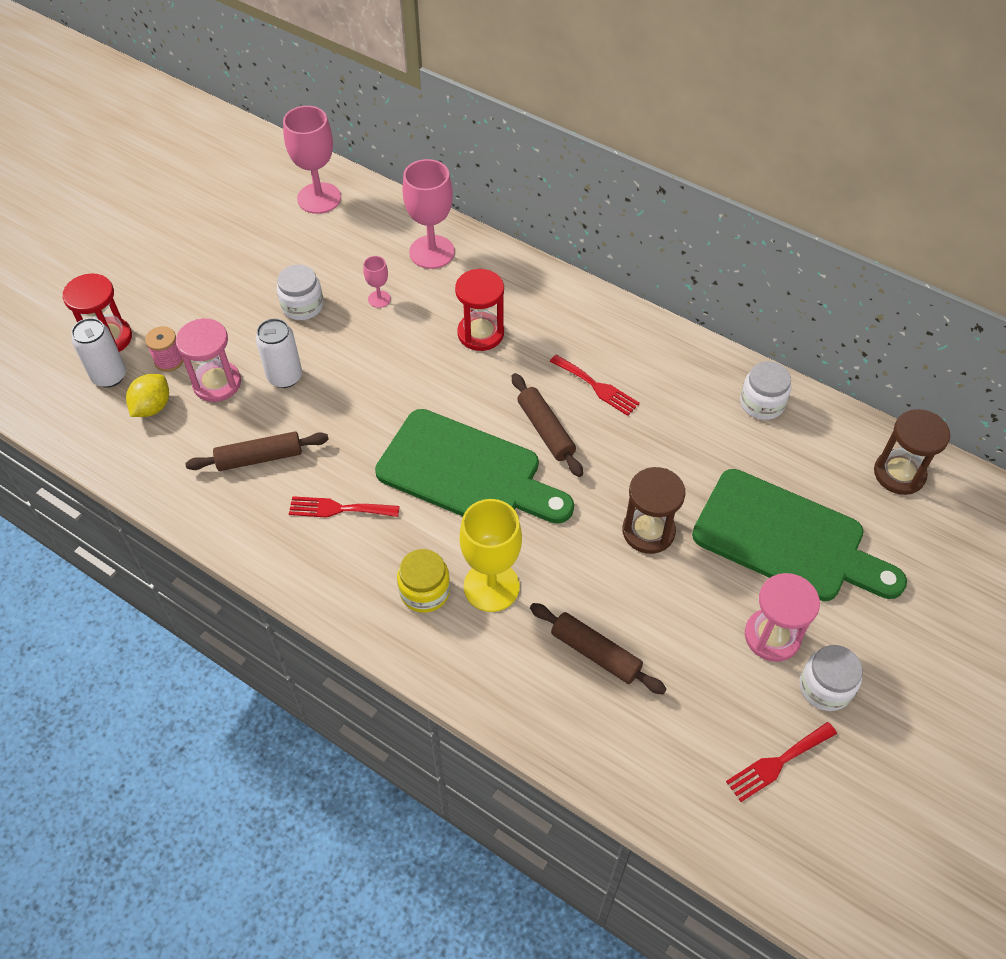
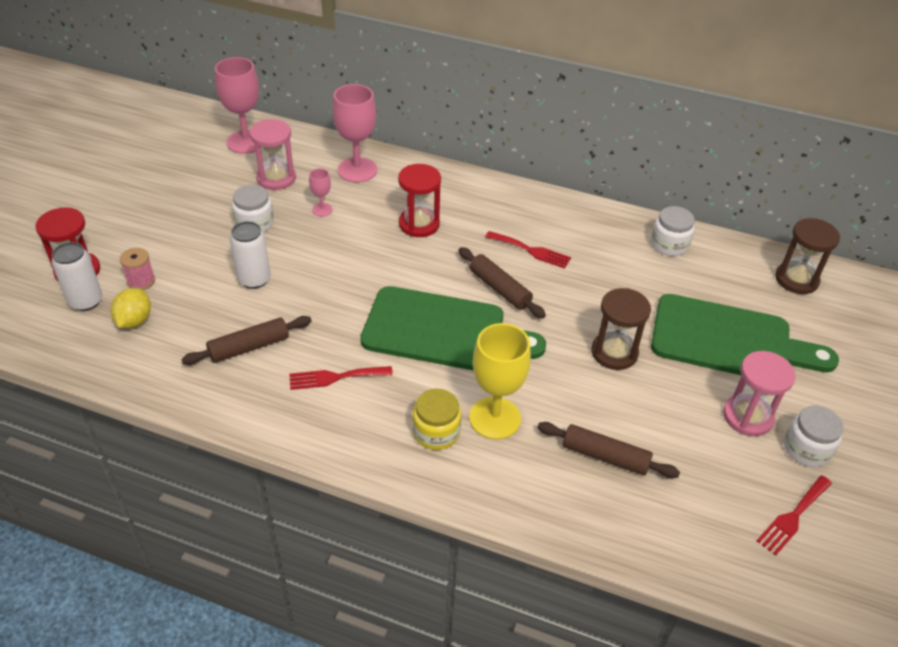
camera: 15 degrees left, 10 degrees down
(217, 383) = (192, 293): pink hourglass -> pink hourglass (276, 178)

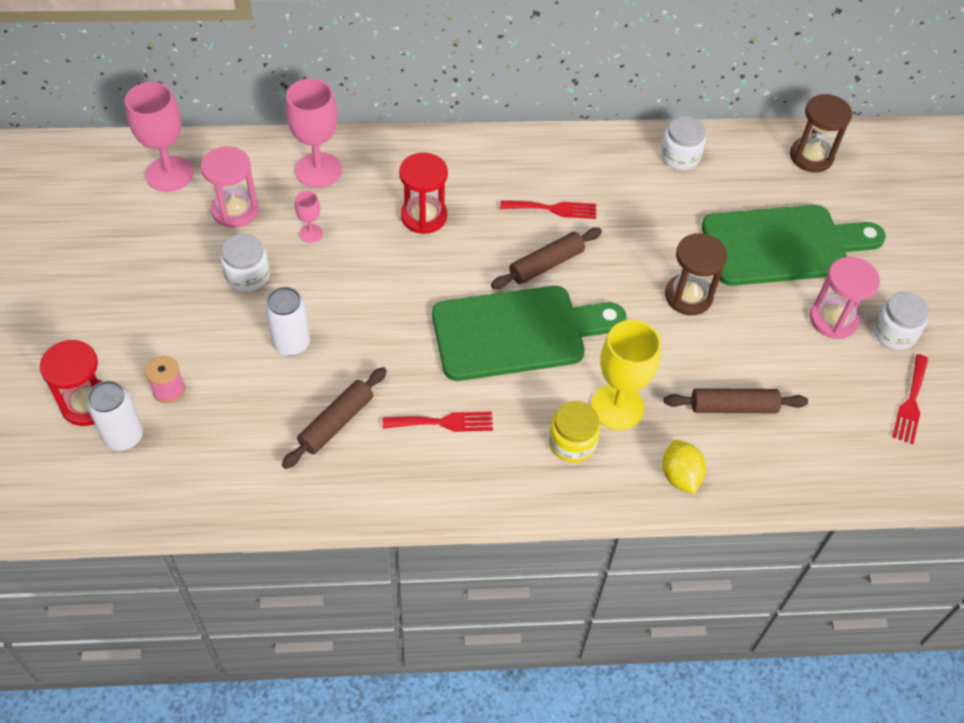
camera: 25 degrees left, 10 degrees up
(134, 320) = (194, 438): yellow lemon -> yellow lemon (680, 476)
(335, 377) = (443, 422): red fork -> red fork turned 150 degrees counterclockwise
(499, 289) = (546, 264): brown rolling pin -> brown rolling pin turned 60 degrees counterclockwise

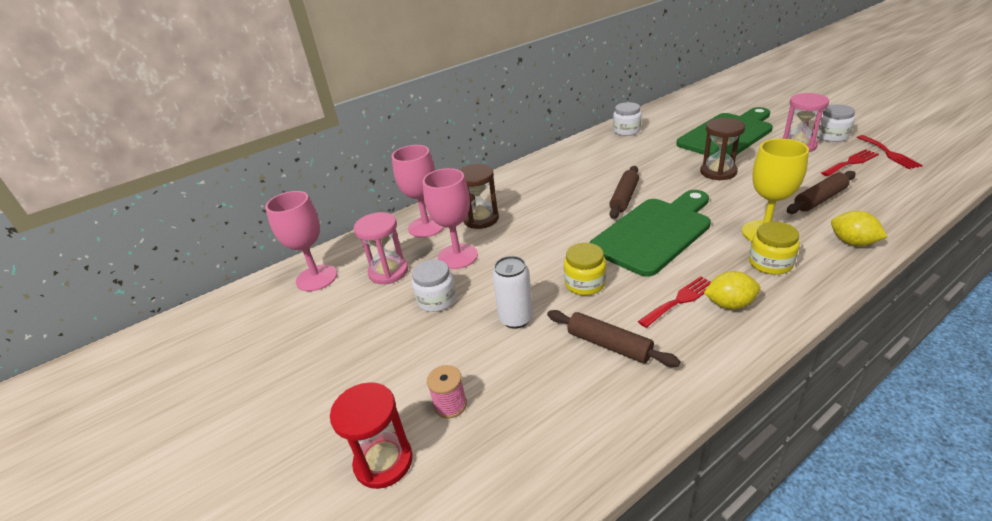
camera: 25 degrees left, 20 degrees down
(124, 436) = (444, 466): white can -> none
(311, 233) = (457, 256): pink goblet -> pink goblet, size x2.06
(336, 423) = (609, 345): brown rolling pin -> brown rolling pin turned 60 degrees counterclockwise
(386, 347) = (585, 283): none -> yellow jar
(424, 216) = (522, 214): red hourglass -> none
(478, 456) = (729, 304): none -> yellow lemon
(553, 209) = (593, 176): red fork -> red fork (851, 162)
(811, 156) = (686, 105): brown hourglass -> brown hourglass (481, 219)

